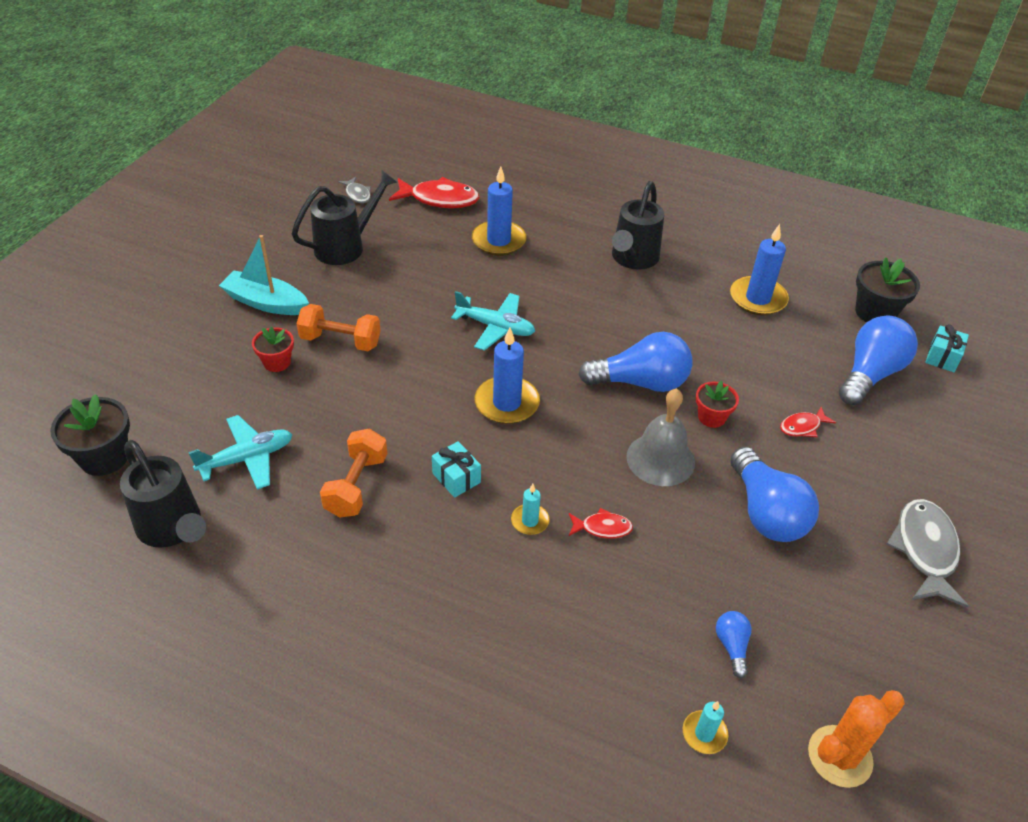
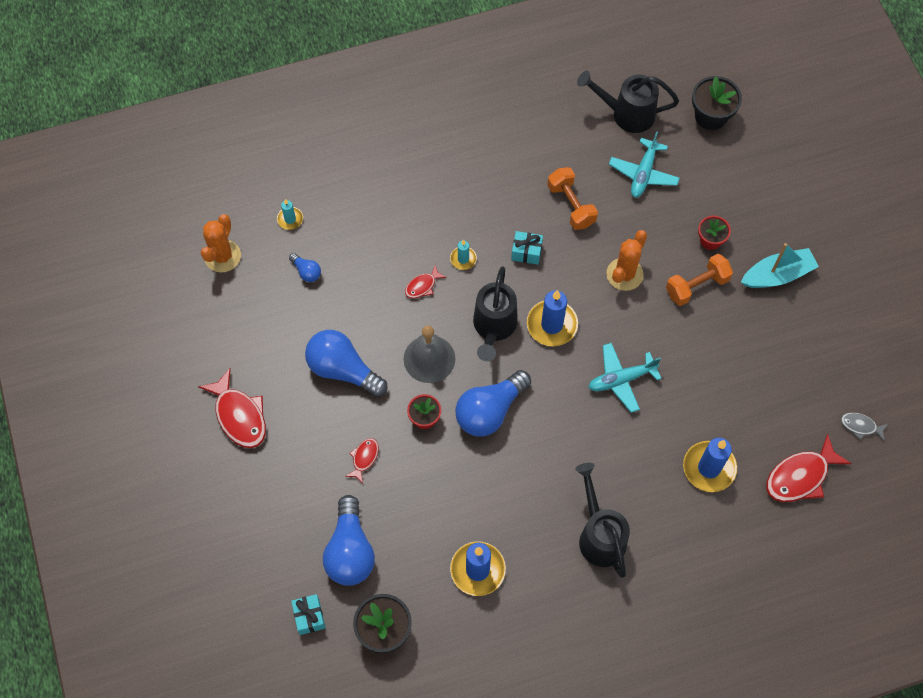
camera: 140 degrees right, 20 degrees up
(345, 246) = (797, 366): black watering can -> black watering can (494, 327)
(388, 392) = (624, 274): none -> orange cactus
(925, 550) = (239, 415): grey fish -> red fish

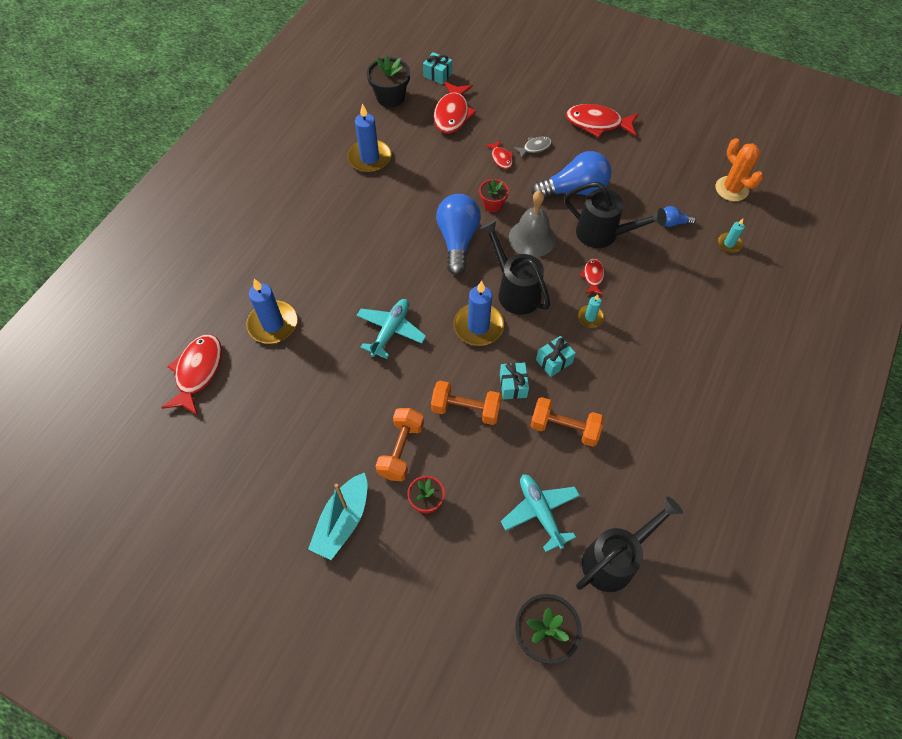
camera: 135 degrees right, 5 degrees down
(350, 551) = (452, 114): blue light bulb -> red fish
(574, 261) = (513, 385): none -> turquoise gift
(599, 535) = (312, 229): black watering can -> black watering can (603, 234)
(624, 274) = (466, 409): orange cactus -> orange dumbbell
(860, 426) = (174, 448): grey fish -> grey fish (535, 147)

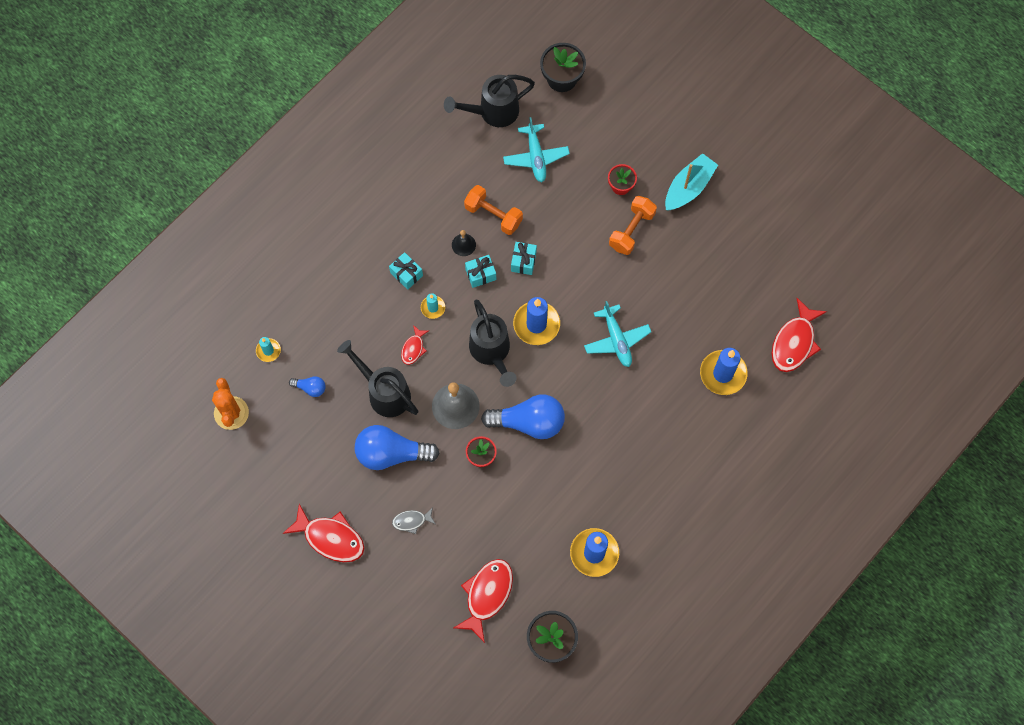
camera: 165 degrees left, 10 degrees up
(391, 331) = (616, 340): turquoise plane -> turquoise plane turned 60 degrees counterclockwise
(437, 75) = (487, 664): turquoise gift -> turquoise gift (406, 274)
(457, 240) = (529, 422): blue light bulb -> blue light bulb turned 105 degrees counterclockwise
(466, 409) = (569, 251): orange dumbbell -> none
(501, 158) = (453, 516): red fish -> none
(584, 387) = (463, 245): none -> black bell

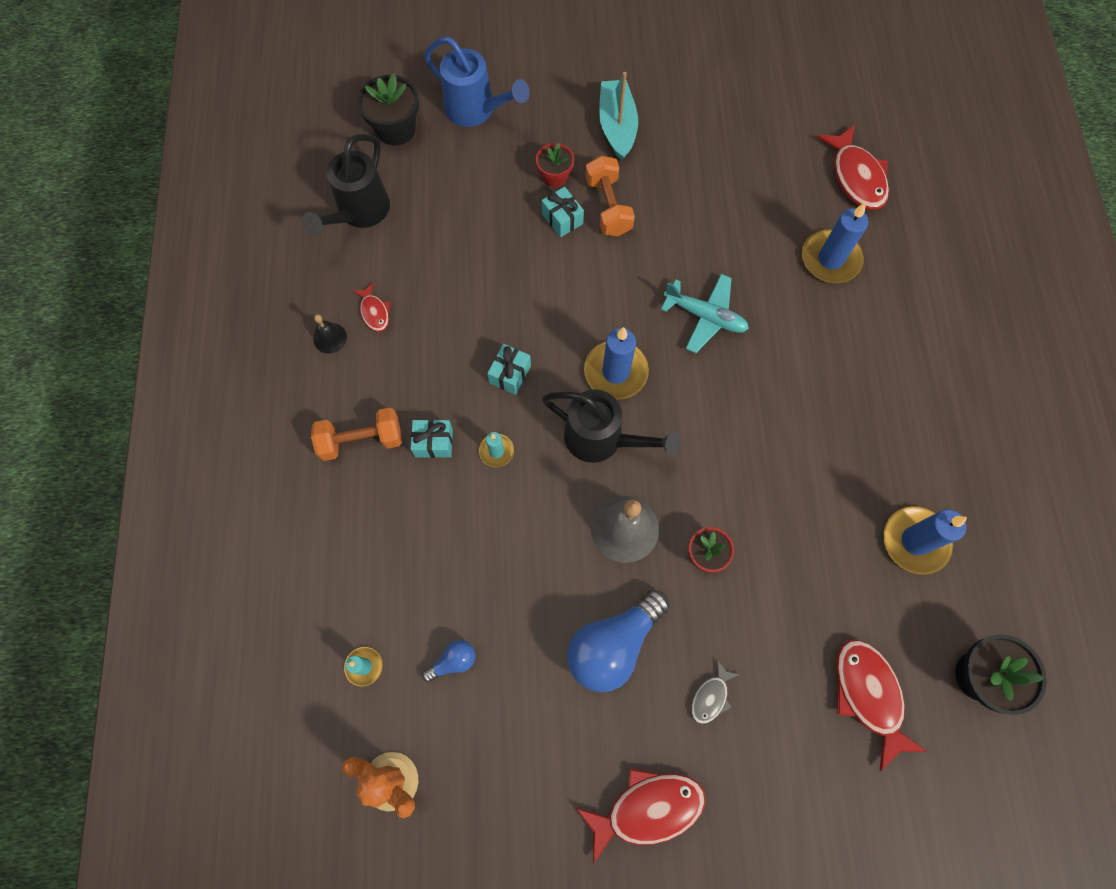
camera: 45 degrees left, 0 degrees up
(384, 392) = (538, 587): black watering can -> none
(413, 348) = (520, 511): red fish -> red fish (374, 312)
(463, 245) = (462, 361): black bell -> black bell (330, 338)
(493, 215) = (462, 307): orange dumbbell -> orange dumbbell (361, 440)
(523, 261) = (539, 324): turquoise gift -> turquoise gift (562, 219)
(529, 422) = (713, 473): blue light bulb -> none
(536, 157) = (446, 218): turquoise plane -> none
(618, 106) = (475, 110): none -> blue watering can

